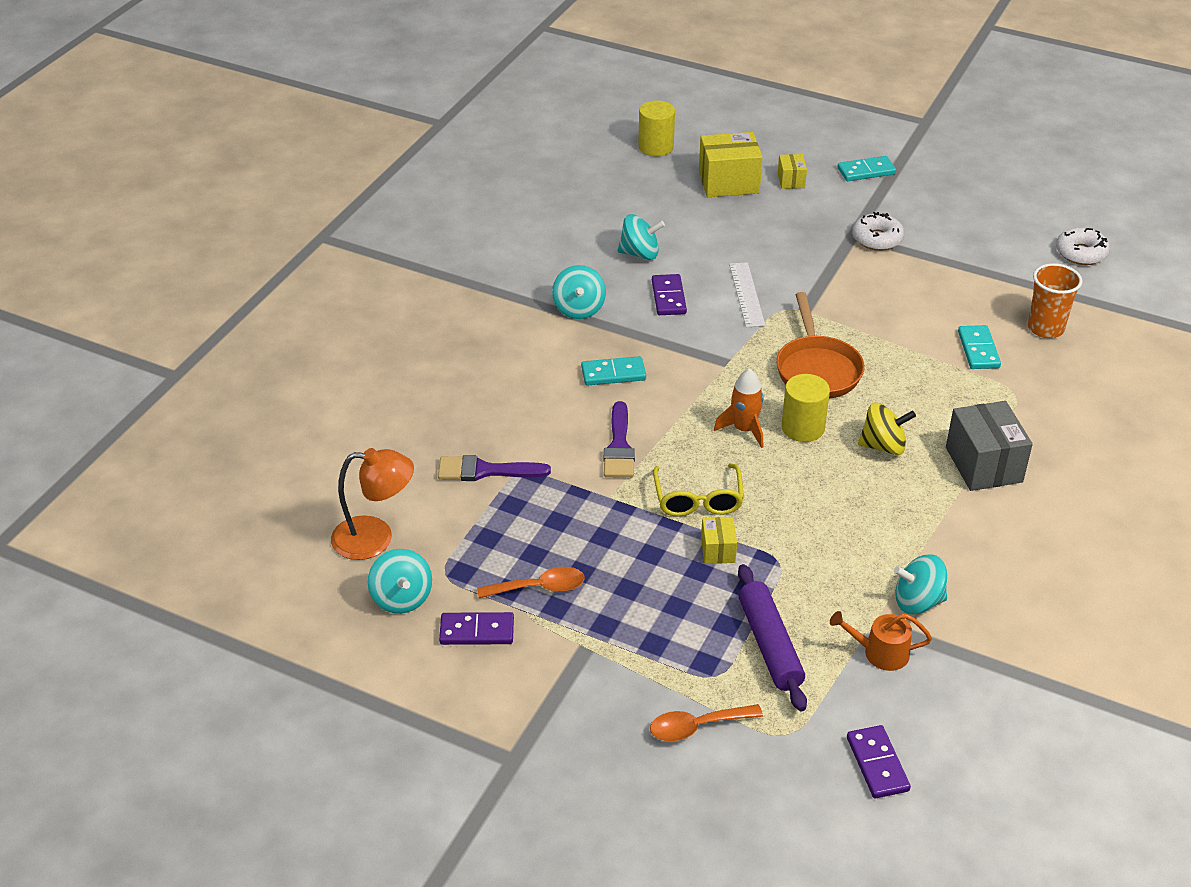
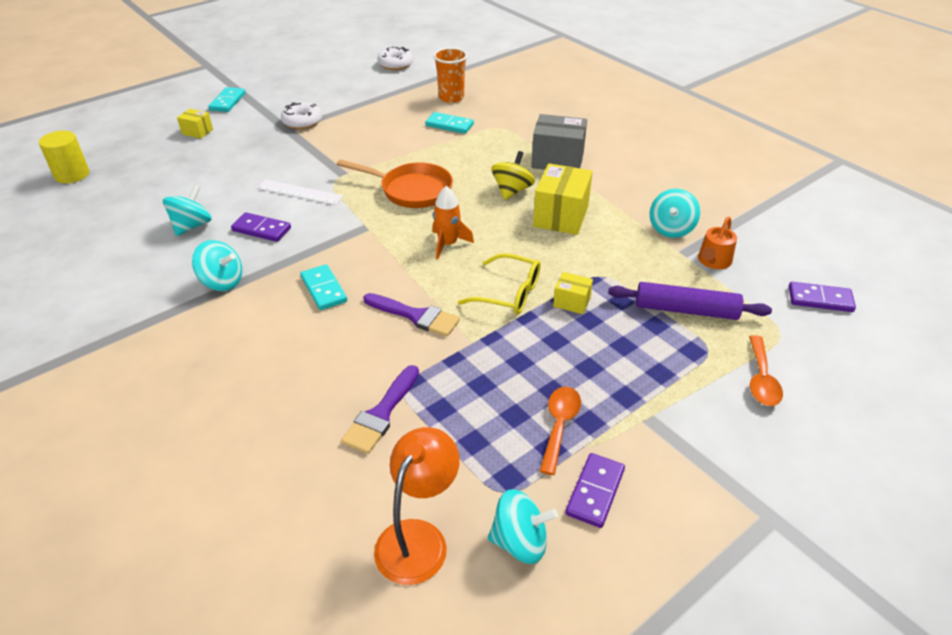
camera: 65 degrees left, 0 degrees up
(613, 373) = (323, 289): turquoise domino -> turquoise domino turned 45 degrees counterclockwise
(728, 182) = (163, 157): yellow box -> yellow box (561, 216)
(803, 428) = (467, 217): yellow cylinder -> none

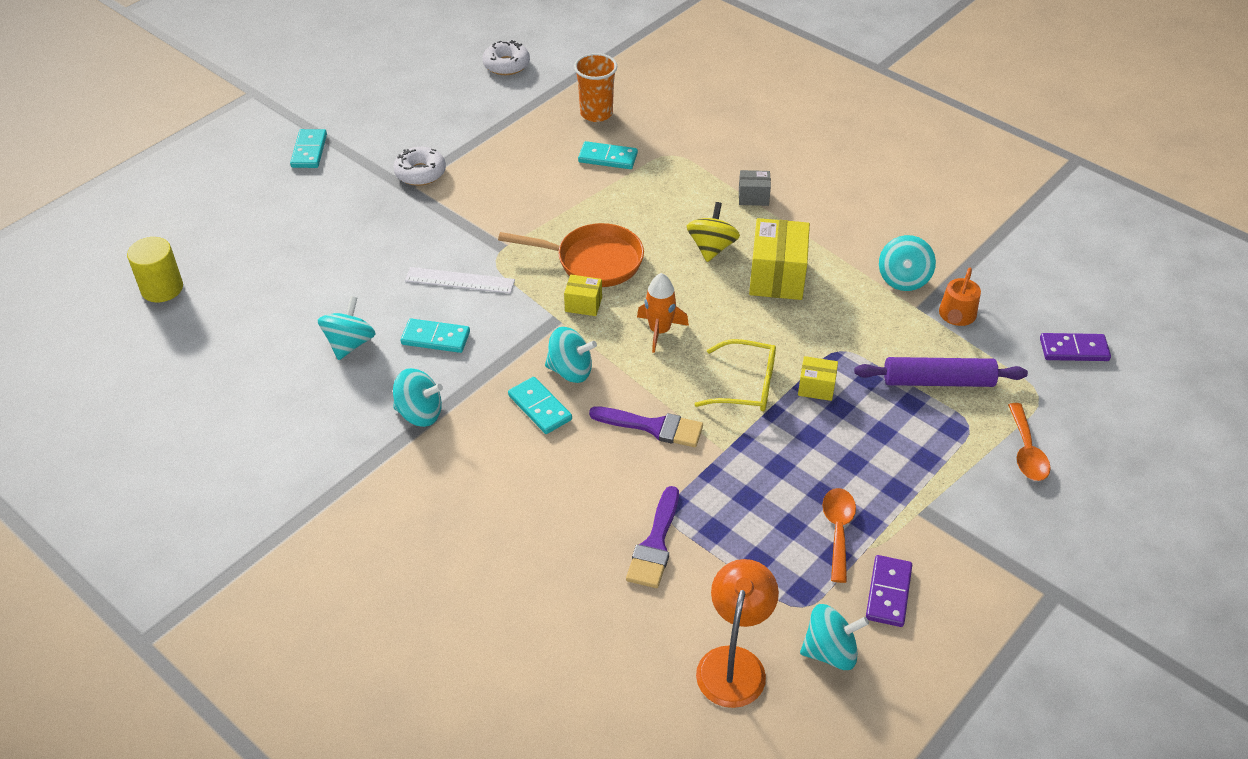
camera: 10 degrees left, 5 degrees up
(197, 132) = (291, 204): yellow box -> yellow box (583, 304)
(261, 229) = (435, 338): purple domino -> turquoise domino
(361, 265) = (570, 371): none -> turquoise spinning top
(557, 160) = (753, 197): grey box -> grey box, size x0.52

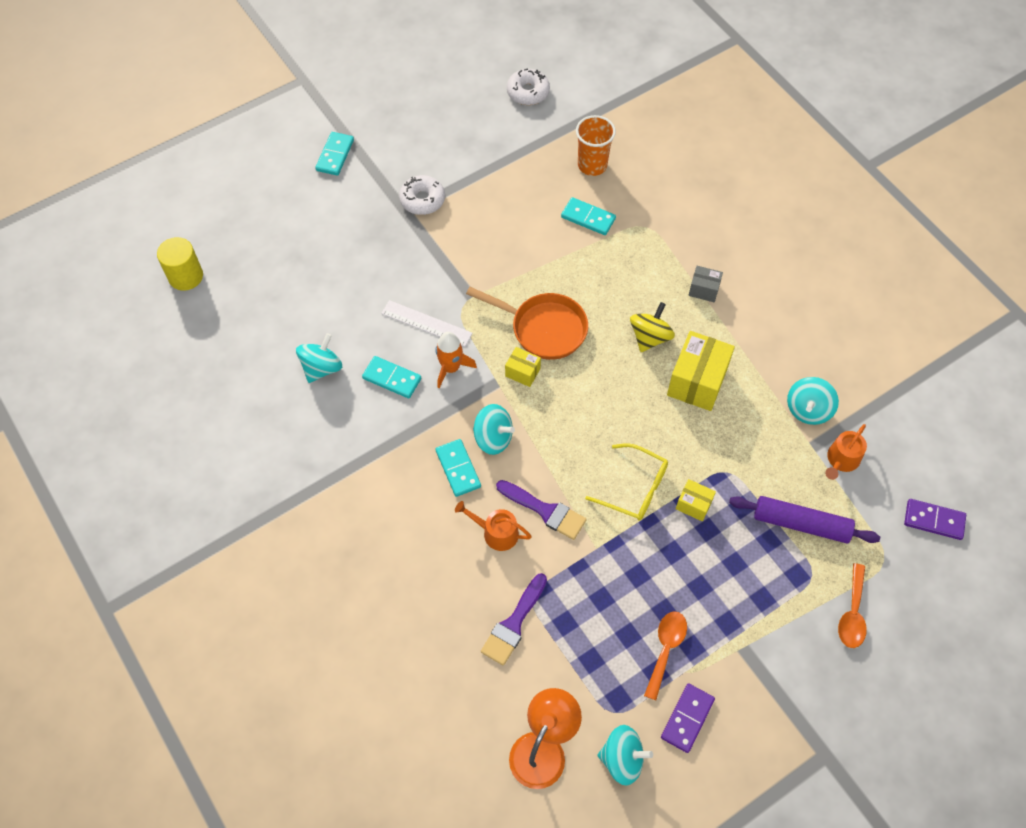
camera: 15 degrees right, 15 degrees up
(420, 413) = (360, 451): turquoise spinning top -> none
(604, 459) = (496, 532): none -> orange watering can
(659, 331) = (579, 415): orange rocket -> orange rocket (451, 368)

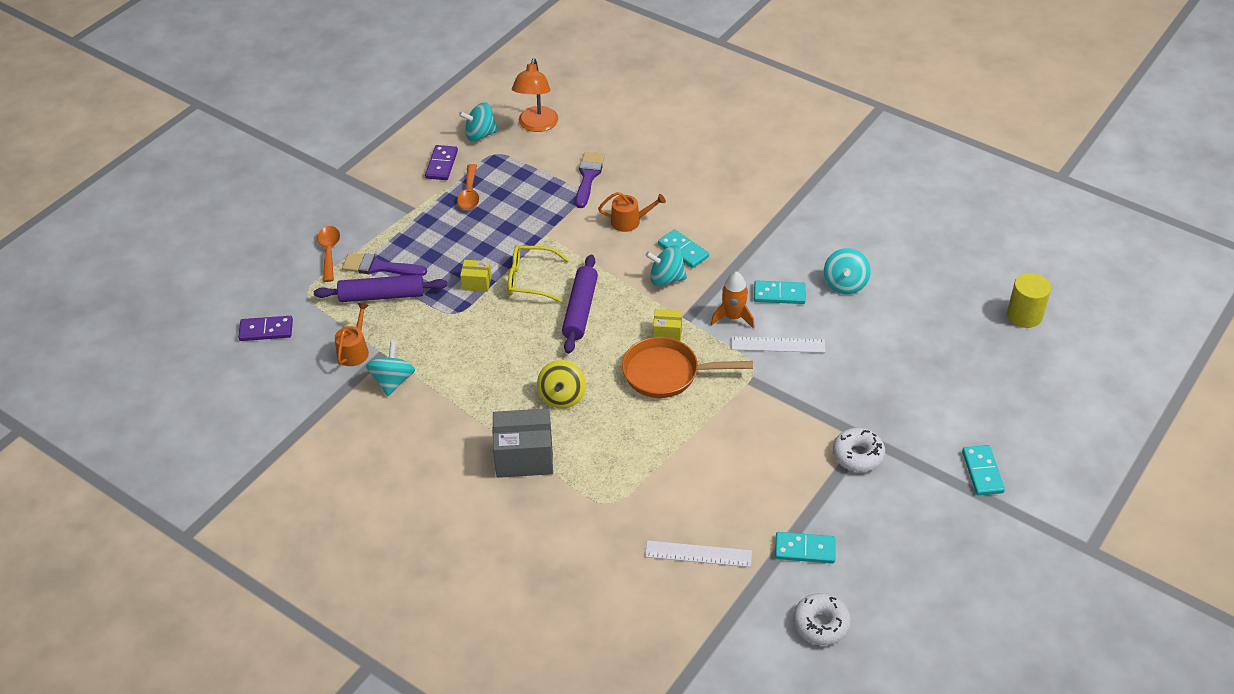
camera: 160 degrees right, 15 degrees down
(545, 511) = (597, 245): purple brush -> purple brush (379, 267)
(588, 218) = (674, 492): turquoise domino -> turquoise domino (805, 549)
(592, 165) = (698, 554): orange cup -> white ruler
(597, 430) = (580, 310): none -> purple rolling pin
(697, 381) = (503, 373): yellow box -> none
(704, 290) = (524, 457): grey box -> grey box, size x1.93

